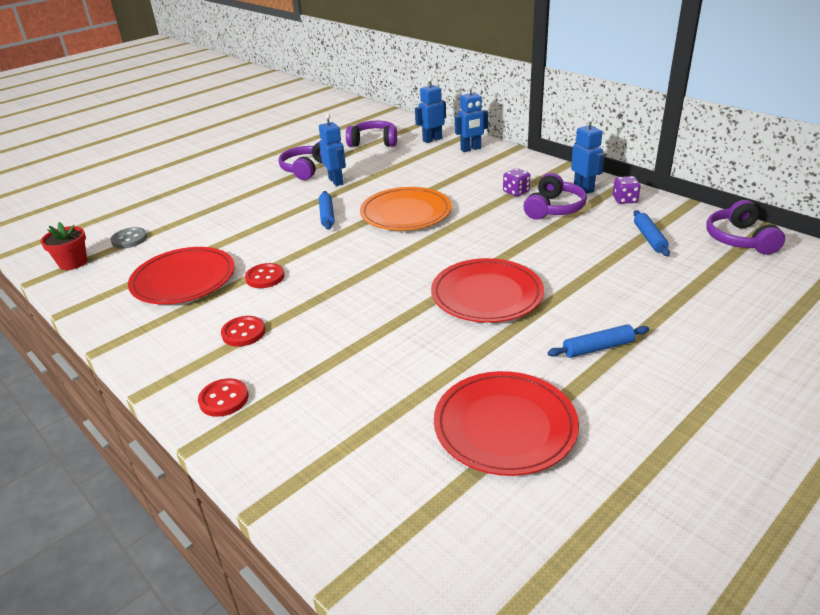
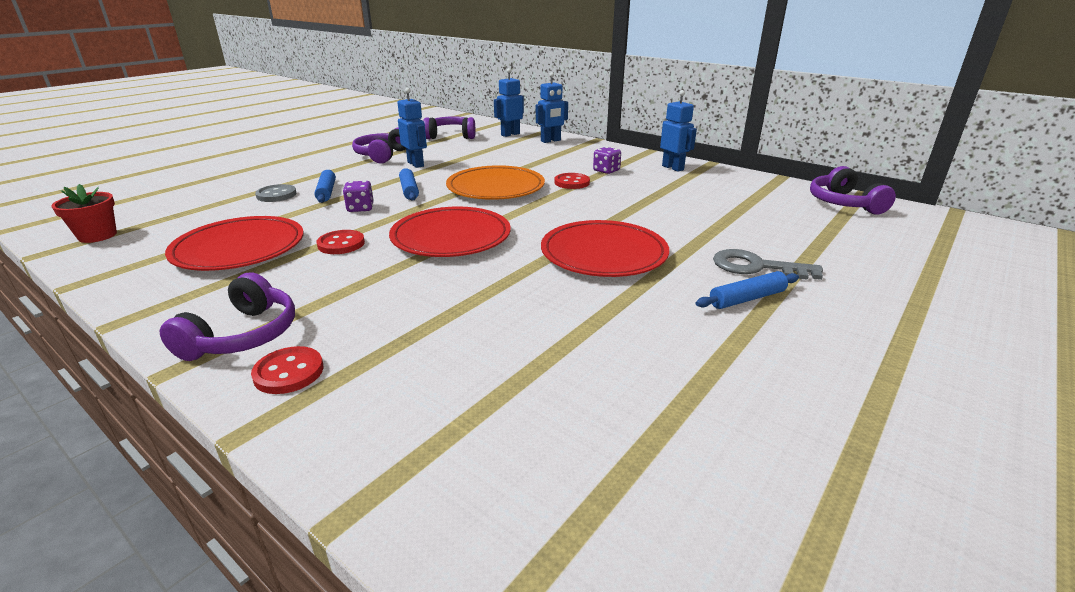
camera: 10 degrees left, 5 degrees down
(129, 239) = (174, 213): grey button -> grey button (276, 195)
(243, 333) = (315, 298): red button -> red button (572, 182)
(505, 426) = (670, 385): red plate -> red plate (451, 237)
(554, 208) = (649, 182): purple headphones -> purple headphones (243, 335)
(620, 314) = (756, 267): none -> grey key
(624, 200) = (716, 176): purple dice -> purple dice (360, 208)
(649, 238) = (755, 204): blue rolling pin -> blue rolling pin (326, 192)

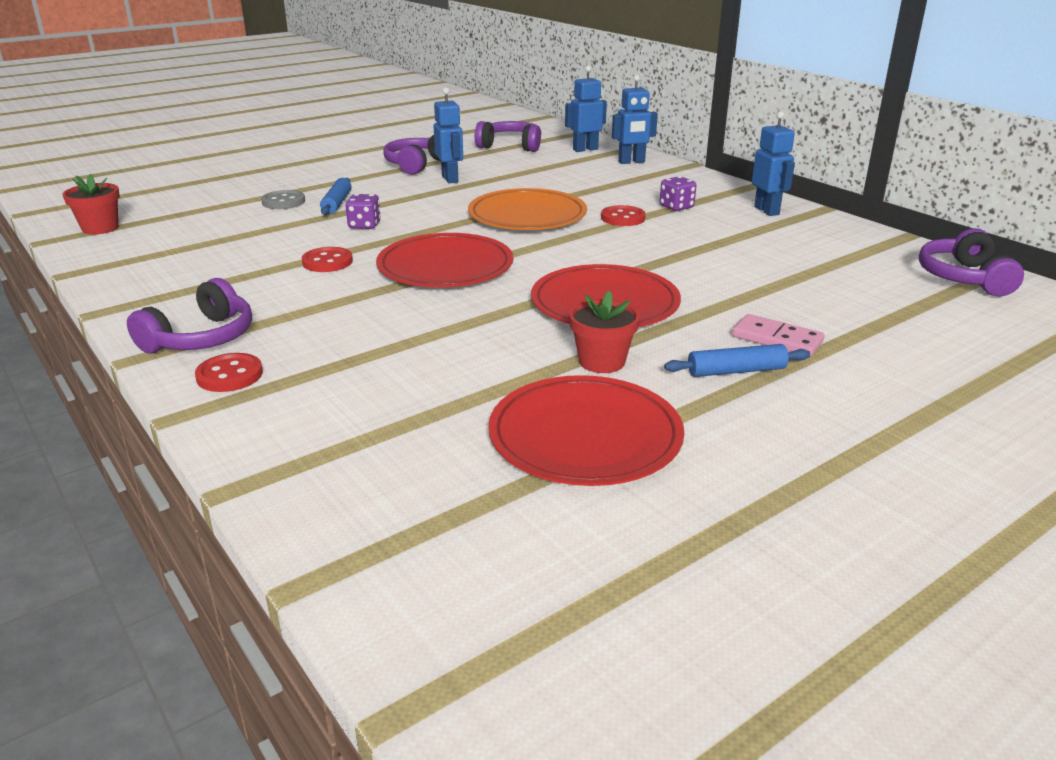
camera: 15 degrees right, 0 degrees up
(239, 248) = (226, 255): red plate -> red plate (585, 436)
(409, 190) = (427, 210): blue rolling pin -> none
(635, 306) = (602, 361): none -> red flower pot
(756, 267) = (777, 339): grey key -> pink domino

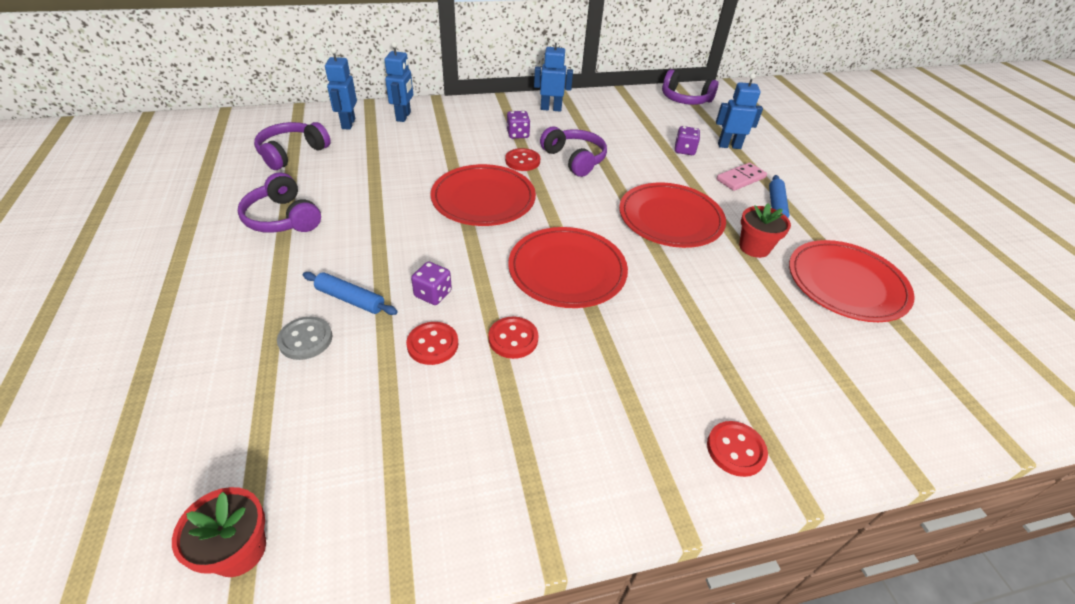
camera: 70 degrees left, 15 degrees up
(201, 338) = (654, 463): purple headphones -> purple headphones (574, 159)
(302, 237) = (432, 344): none -> red button
(450, 179) = (350, 211): blue robot -> blue robot (729, 146)
(527, 216) = (483, 199): orange plate -> red plate
(796, 294) = (684, 150): none -> purple dice

